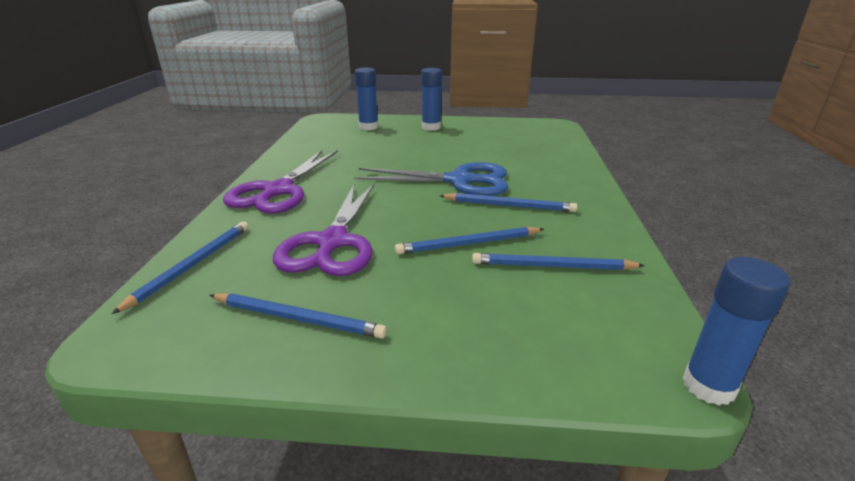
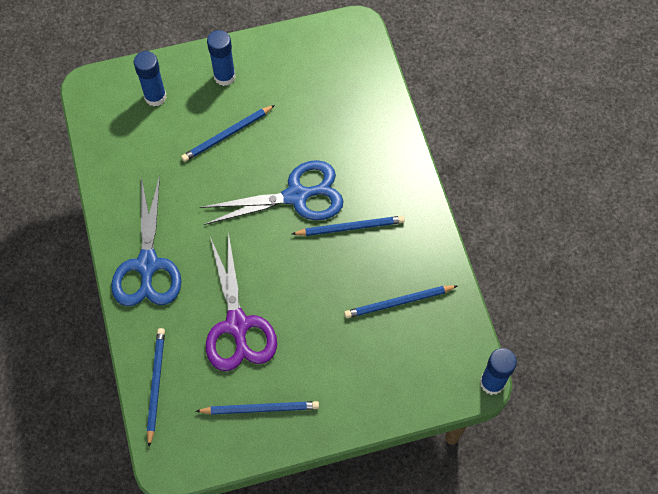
camera: 20 degrees left, 35 degrees up
(278, 190) = (147, 265): purple scissors -> blue scissors
(469, 244) = (335, 294): blue pencil -> blue pencil (227, 135)

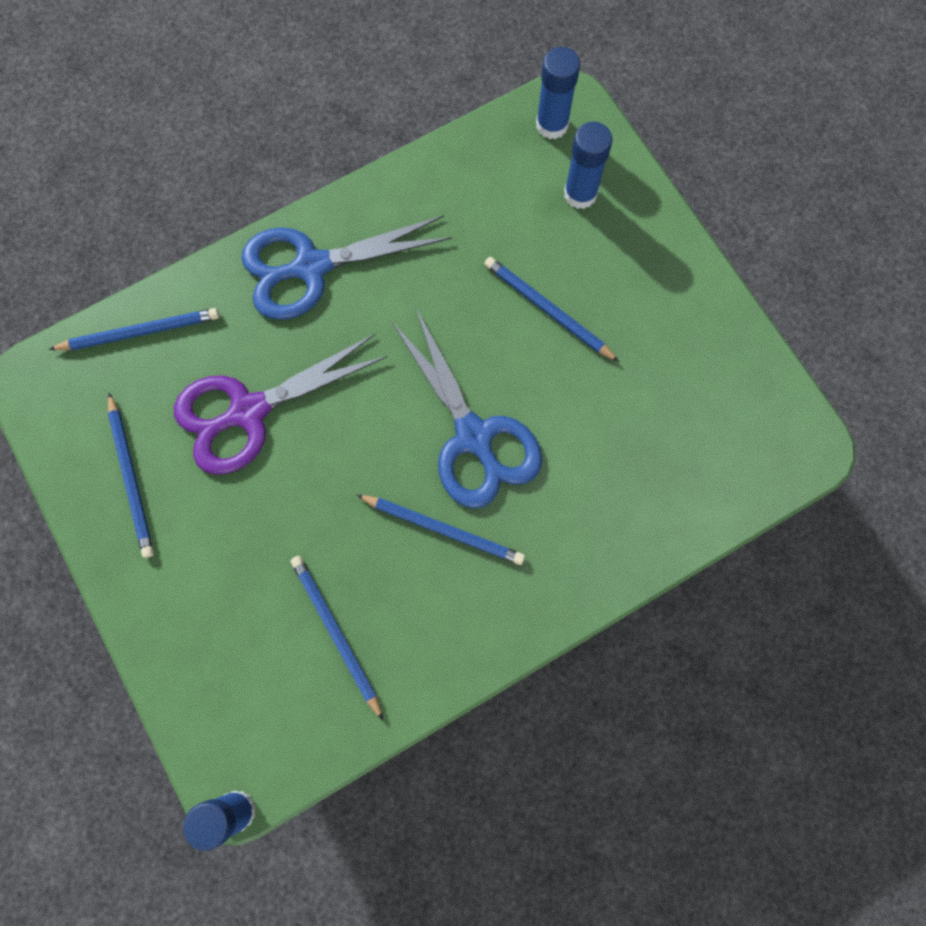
camera: 75 degrees right, 10 degrees up
(224, 76) = (646, 277): blue glue stick -> blue glue stick (552, 125)
(350, 227) = (443, 529): blue pencil -> blue pencil turned 45 degrees counterclockwise

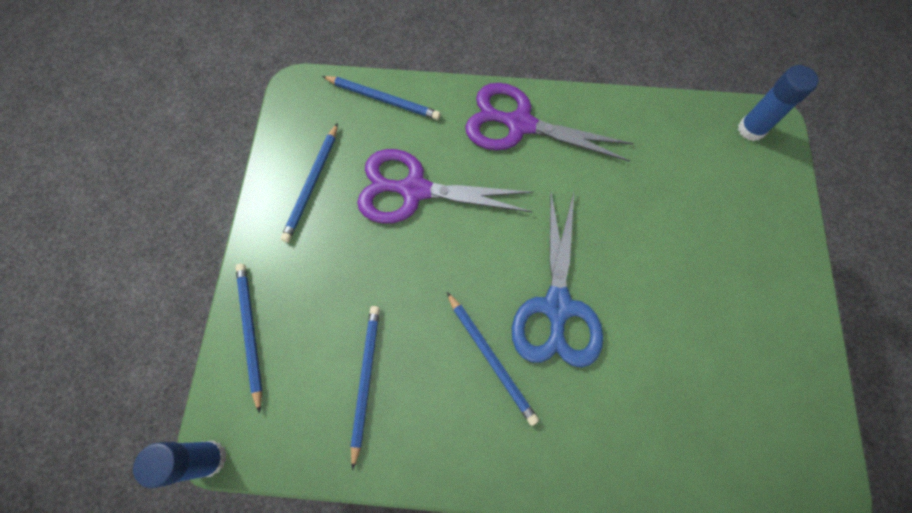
camera: 35 degrees right, 5 degrees down
(311, 267) = (519, 124): blue scissors -> purple scissors
(548, 310) = (670, 253): blue pencil -> blue pencil (250, 333)
(580, 194) = (744, 187): blue glue stick -> none

